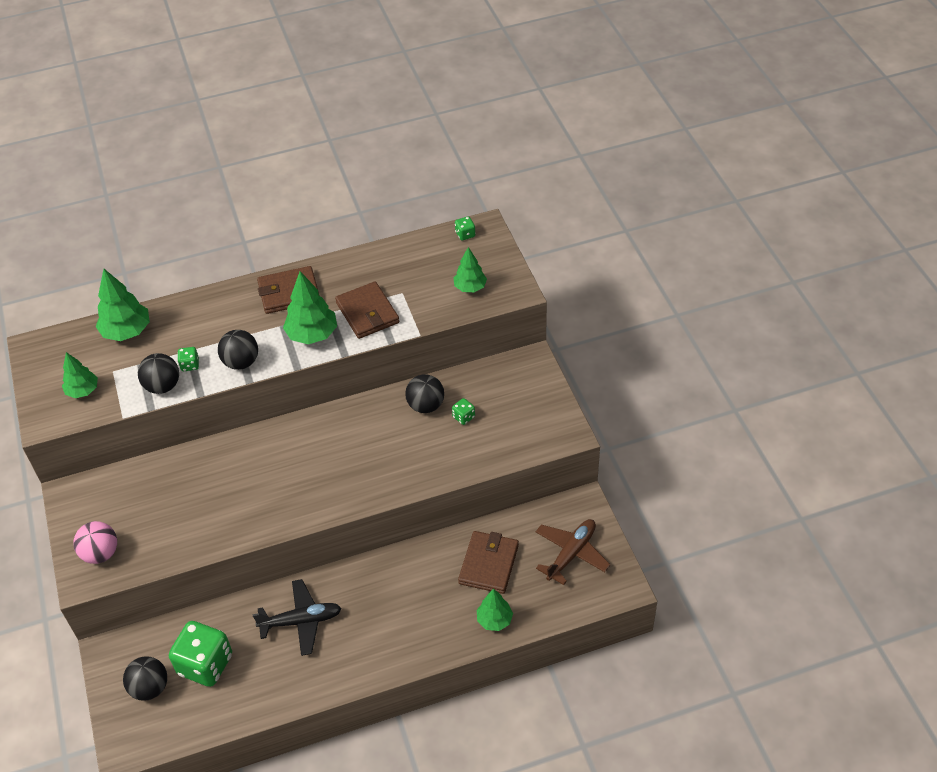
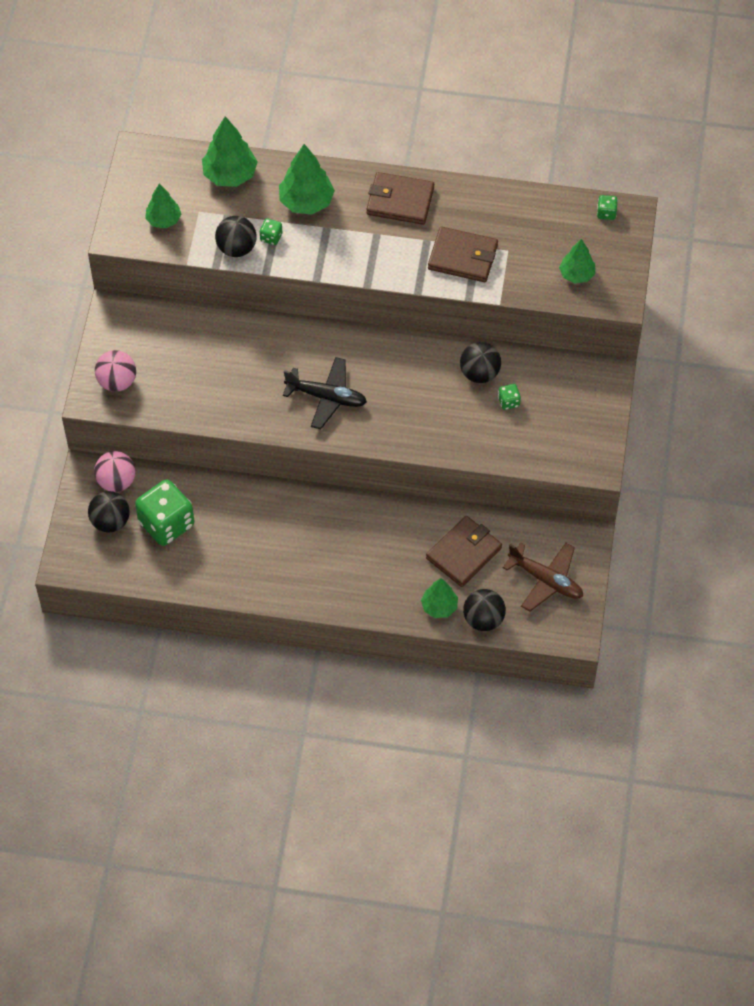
camera: 25 degrees right, 10 degrees up
(139, 648) = (116, 481): none -> pink ball
(241, 362) = (319, 256): black ball -> black ball (483, 619)
(301, 621) = (267, 525): black plane -> black plane (326, 397)
(312, 334) = (399, 257): green tree -> green tree (306, 202)
(367, 313) = (462, 257): brown wallet -> brown wallet turned 75 degrees counterclockwise
(571, 553) = (546, 580): brown plane -> brown plane turned 60 degrees clockwise

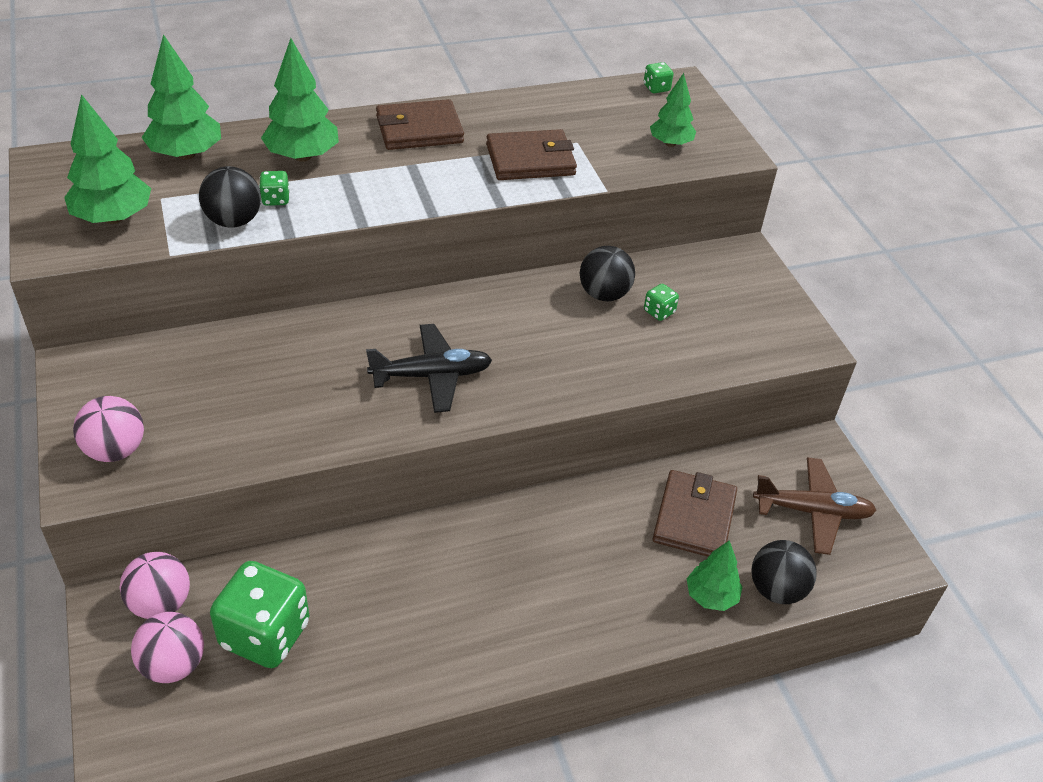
camera: 30 degrees left, 15 degrees down
(110, 521) = (173, 665): black ball -> pink ball
(163, 220) = (113, 218): green tree -> green tree, size x1.56

